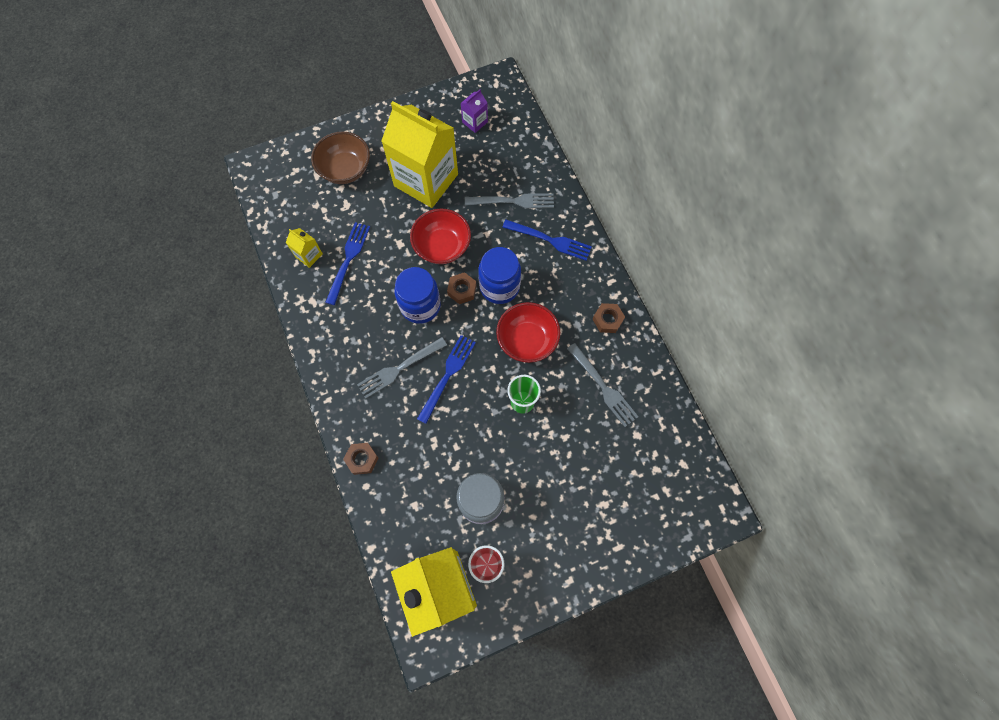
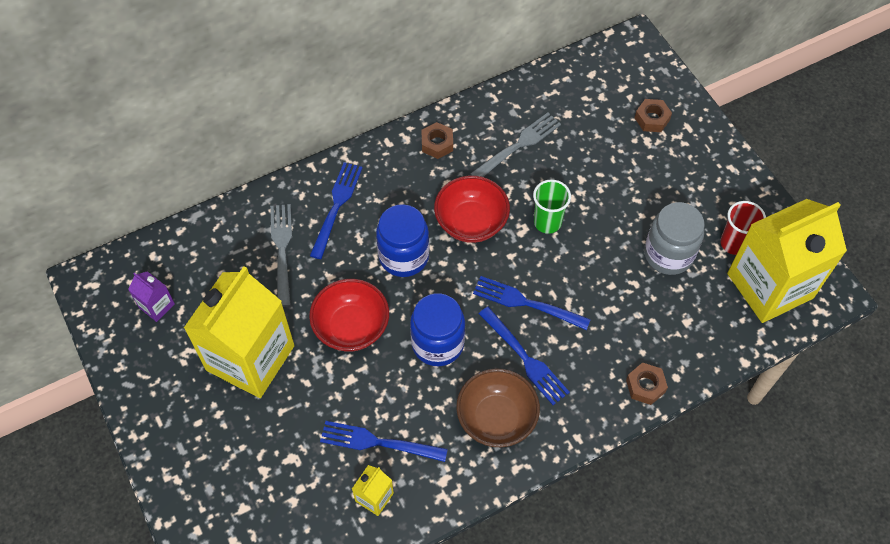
camera: 95 degrees left, 10 degrees down
(345, 169) = (232, 468): brown bowl -> brown bowl (496, 418)
(399, 368) = (525, 358): grey fork -> blue fork
(462, 290) = (412, 298): brown nut -> brown nut (652, 119)

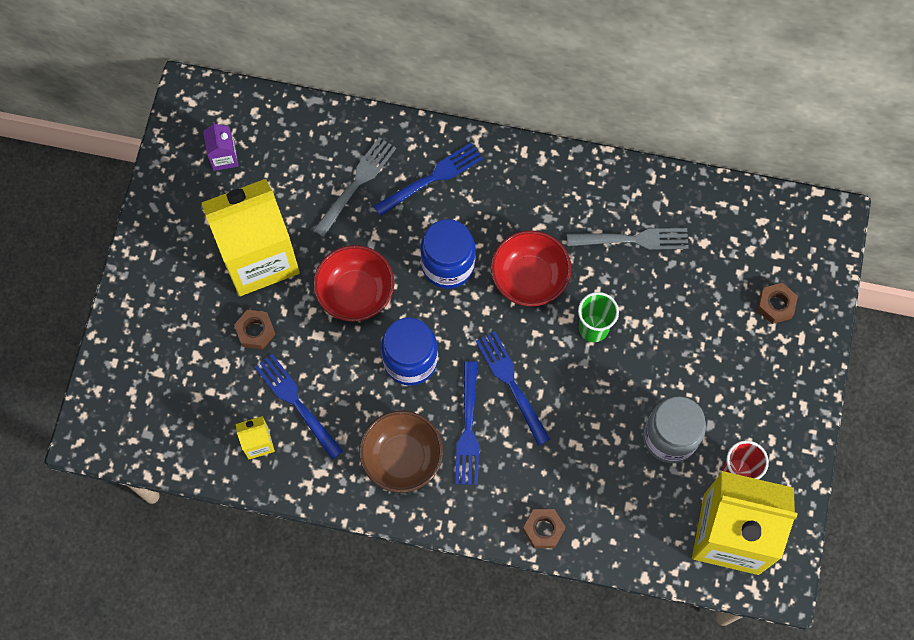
camera: 40 degrees right, 10 degrees up
(437, 144) = (564, 185): brown nut -> brown nut (255, 331)

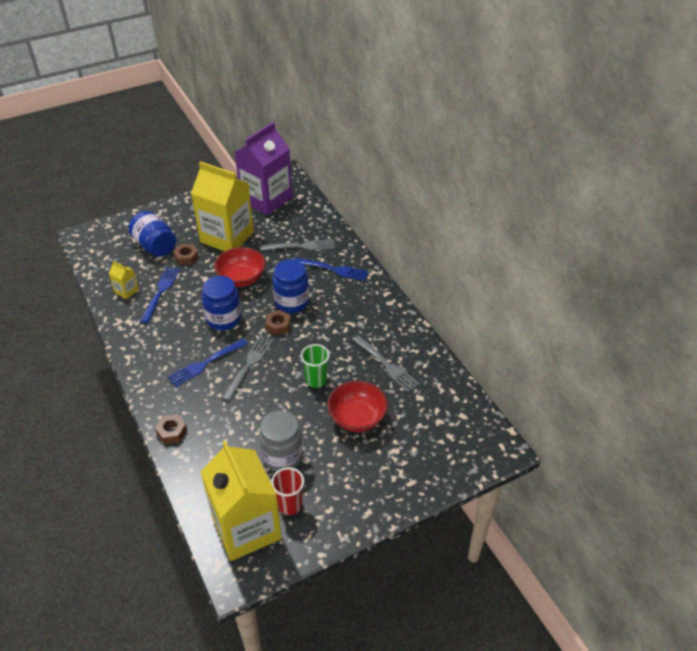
camera: 50 degrees right, 25 degrees down
(197, 356) = (155, 246): none -> blue jar
(224, 157) = (266, 199): purple carton -> purple carton, size x2.46
(402, 458) = (164, 347): brown bowl -> none
(511, 384) = (248, 366): blue fork -> grey fork
(529, 278) = (317, 337): red bowl -> red bowl (357, 418)
(775, 305) = (418, 455): brown nut -> brown nut (278, 325)

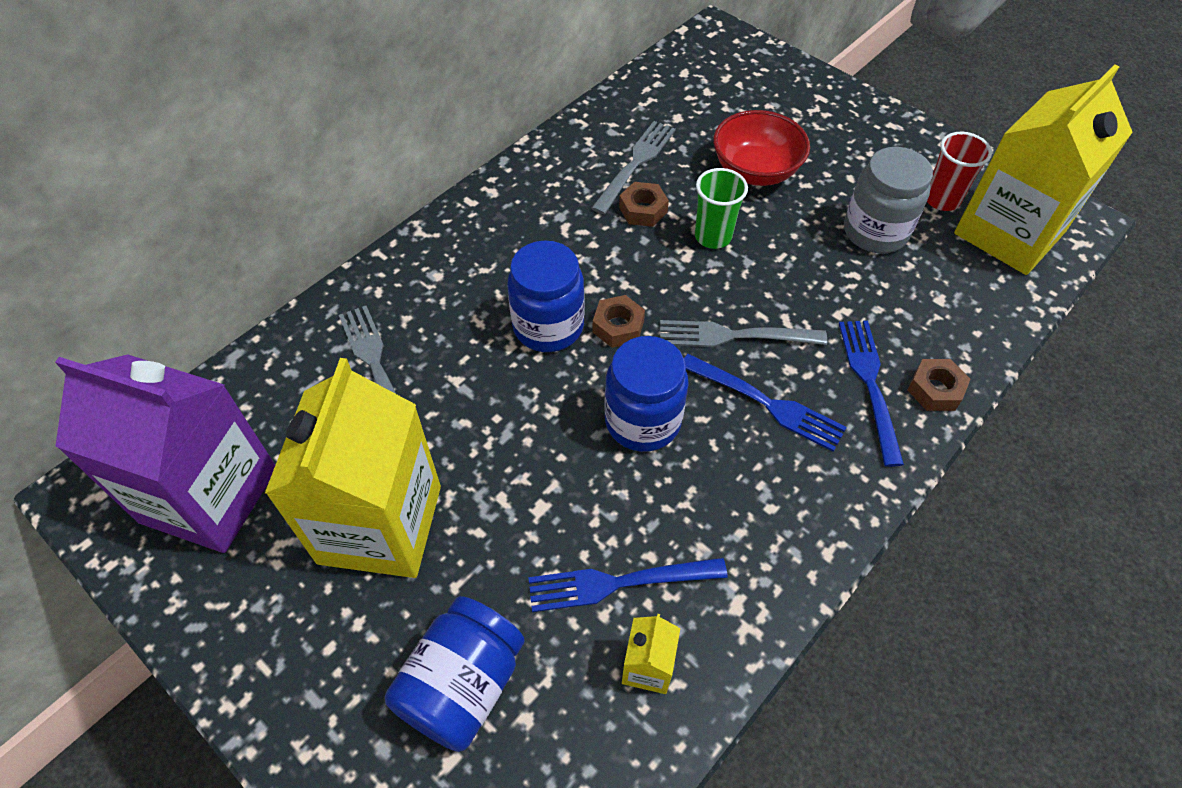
camera: 110 degrees left, 10 degrees up
(186, 257) = (481, 583): brown nut -> brown nut (643, 210)
(241, 278) = (514, 436): red bowl -> none
(333, 269) = (431, 291): blue fork -> blue fork (870, 384)

